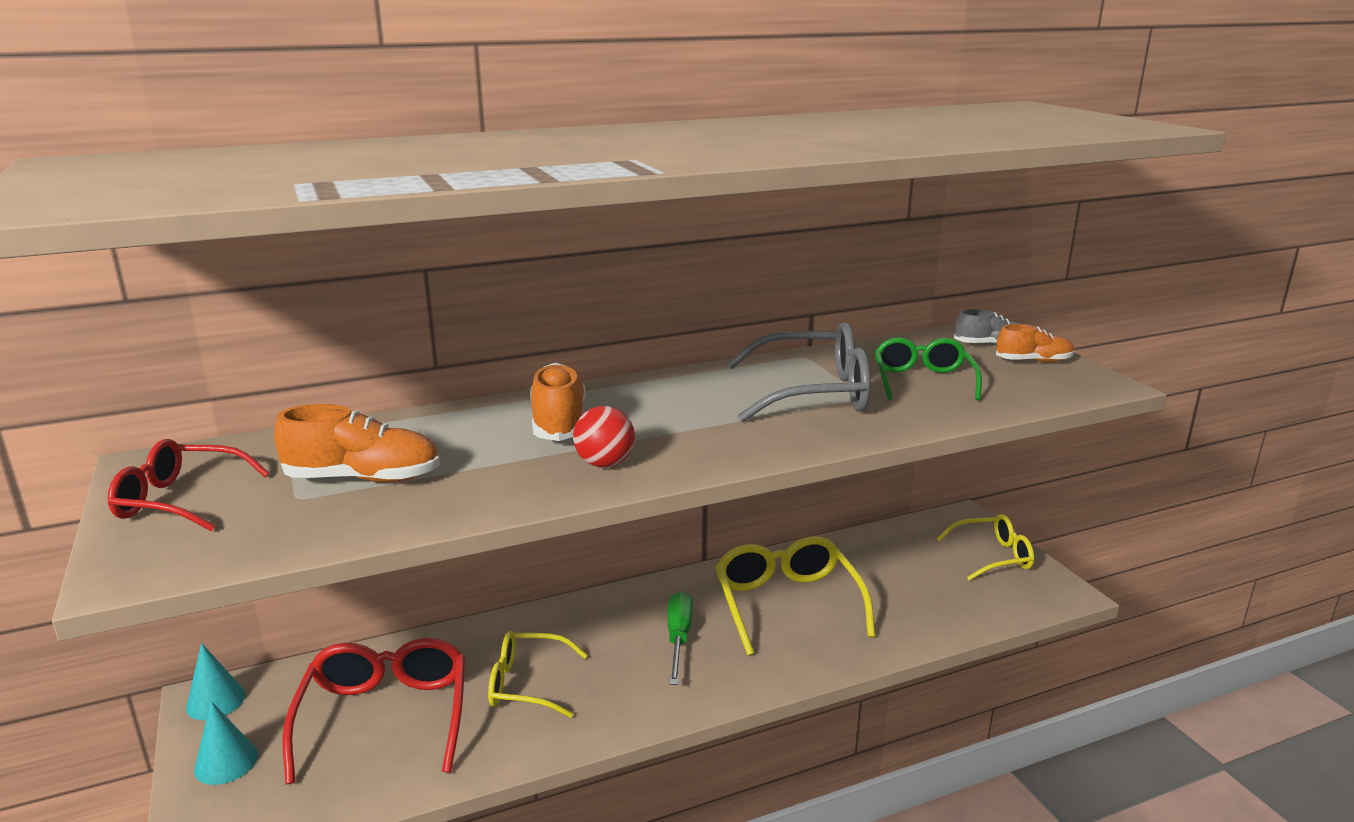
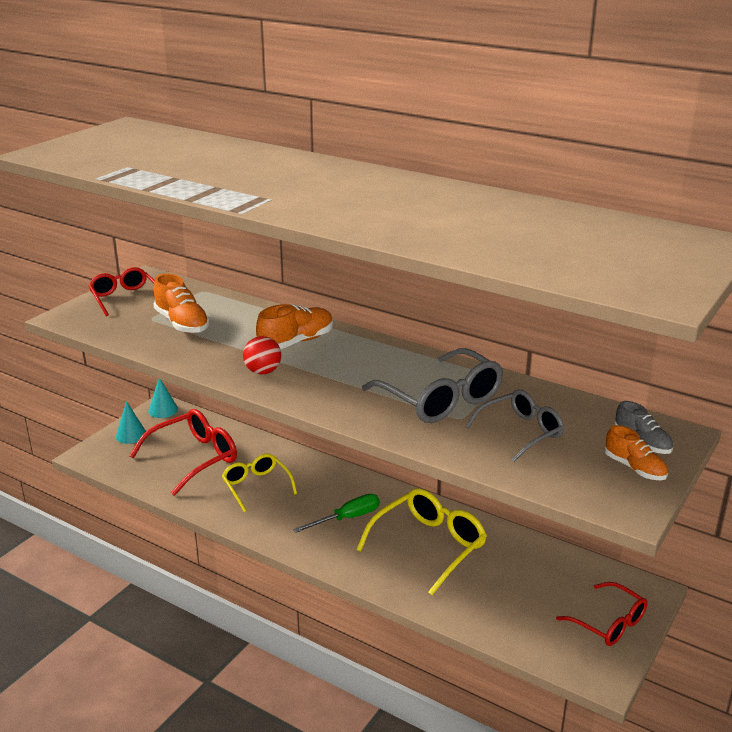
camera: 55 degrees right, 5 degrees up
(923, 381) = (520, 432): green glasses -> grey glasses
(992, 556) = (608, 623): yellow glasses -> red glasses

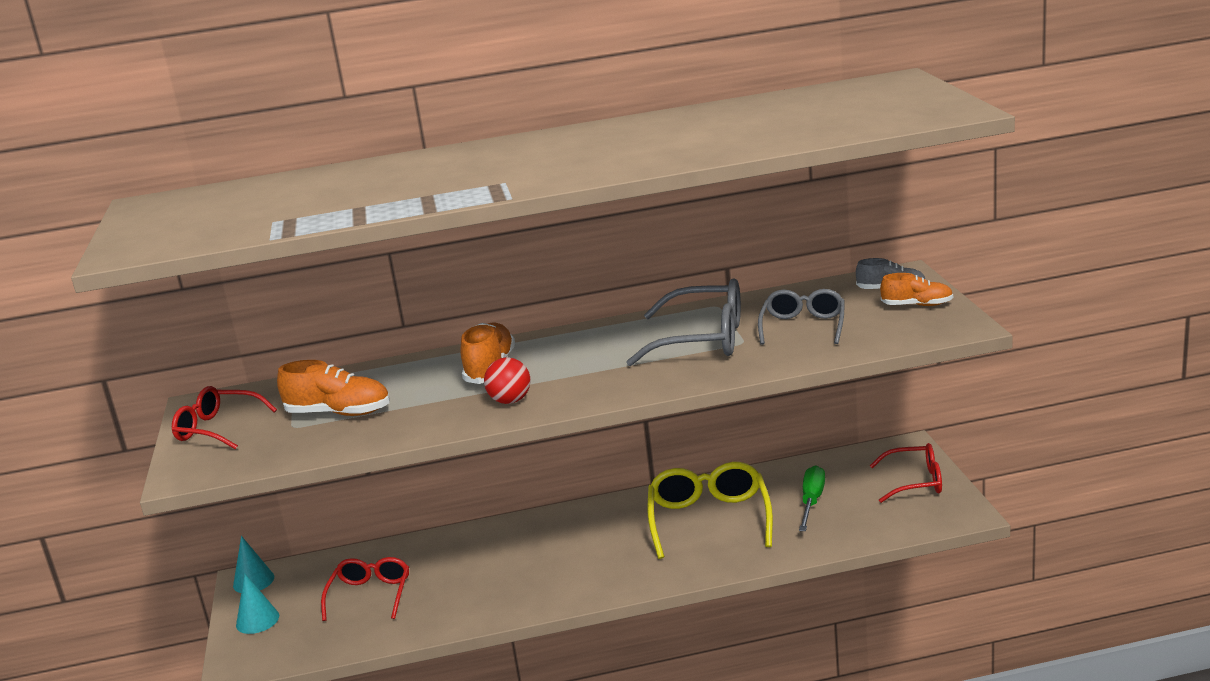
camera: 40 degrees left, 5 degrees down
(193, 458) = (370, 595): red glasses -> red glasses, size x0.65
(256, 486) = (480, 575): yellow glasses -> none
(347, 518) = (608, 545): green screwdriver -> green screwdriver (812, 501)

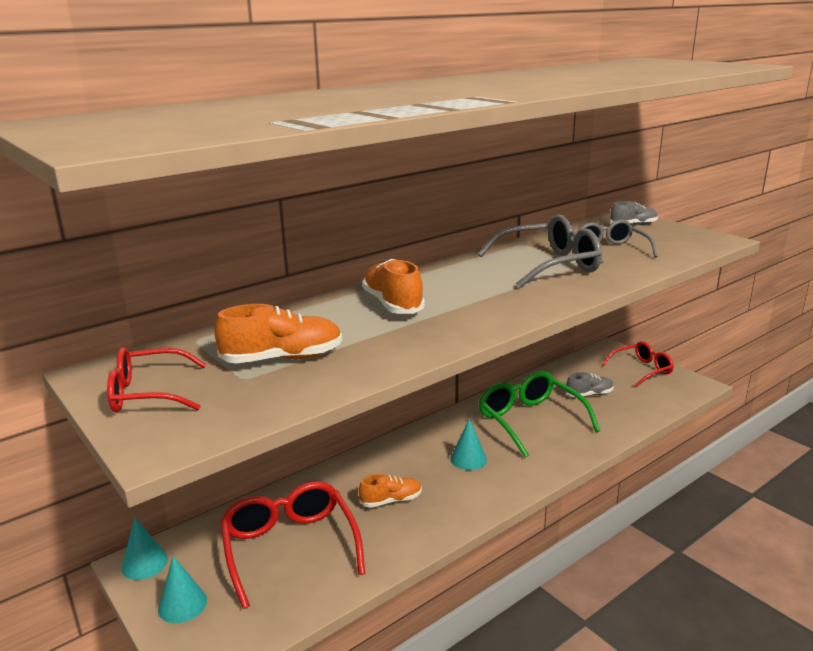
camera: 30 degrees left, 0 degrees up
(370, 595) = (290, 548): red glasses -> red glasses, size x1.54
(510, 401) = (451, 325): red ball -> none
(601, 548) = (468, 459): none -> turquoise cone
(709, 520) = (530, 421): yellow glasses -> green glasses
(812, 501) = (589, 394): green screwdriver -> grey shoe
(917, 305) = (667, 231): orange shoe -> orange shoe (391, 501)

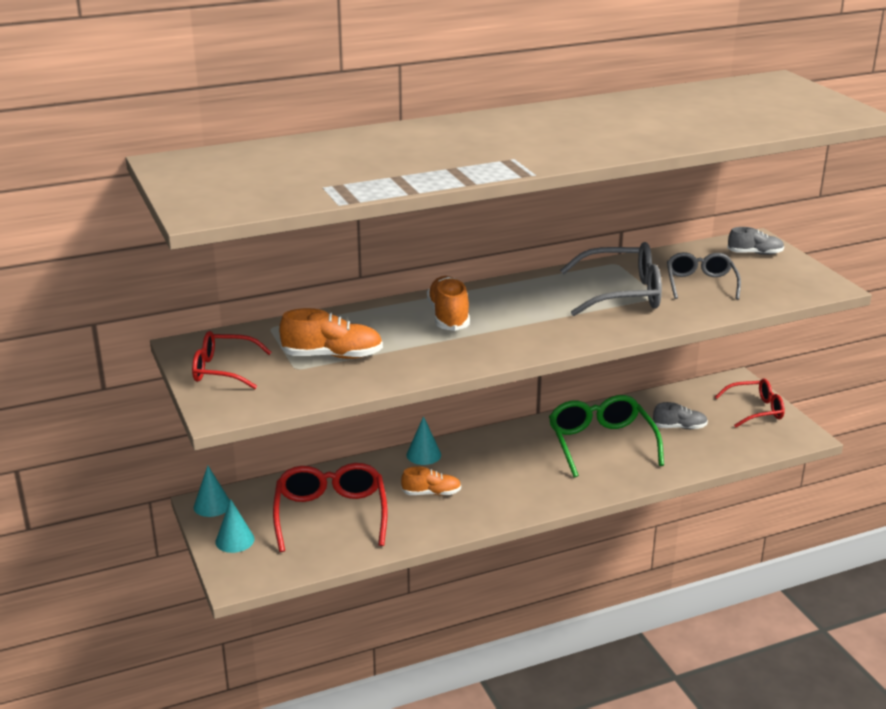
camera: 15 degrees right, 5 degrees up
(468, 459) = (520, 469): turquoise cone -> turquoise cone (423, 455)

